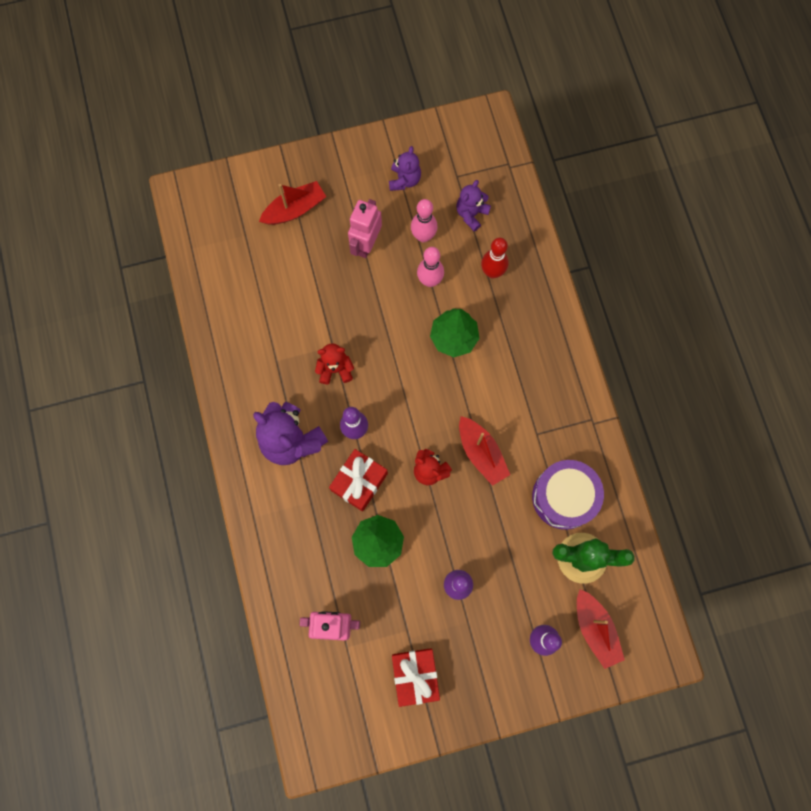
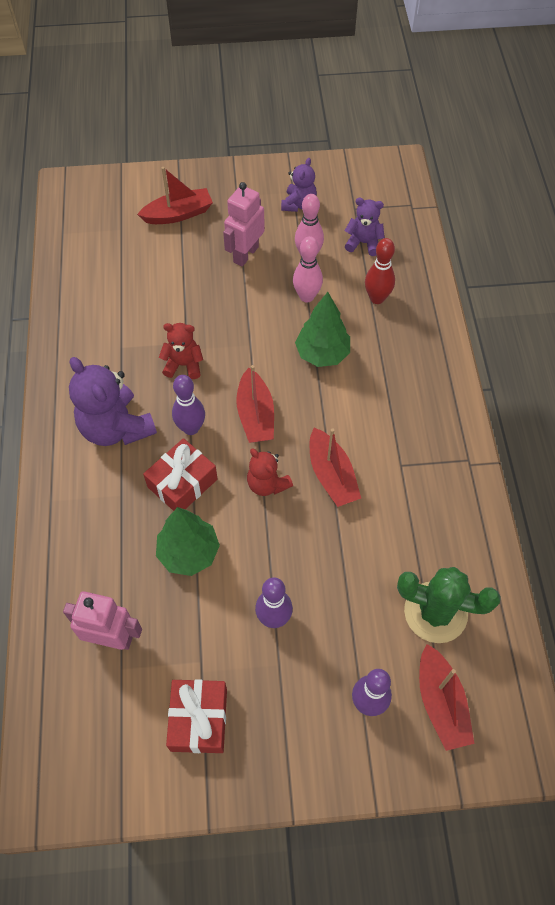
camera: 10 degrees right, 15 degrees down
(407, 407) = (255, 415): none -> red boat
(471, 214) = (363, 243): purple teddy bear -> purple teddy bear turned 60 degrees clockwise
(564, 497) = (423, 538): purple drum -> none

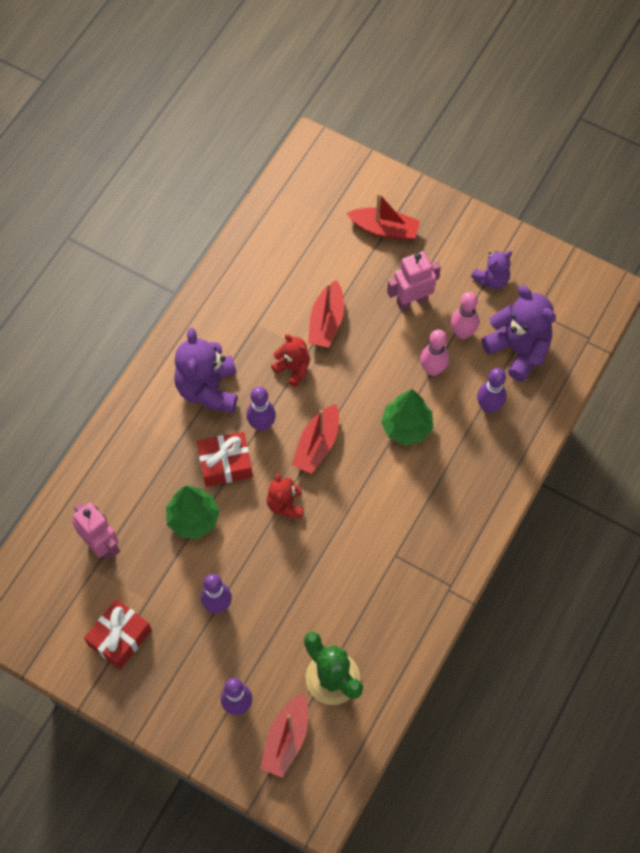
camera: 35 degrees right, 5 degrees up
(331, 475) = (337, 529): red boat -> red boat (326, 321)
(363, 243) = (518, 349): purple teddy bear -> purple teddy bear, size x1.75
(377, 298) = (489, 406): red bowling pin -> purple bowling pin

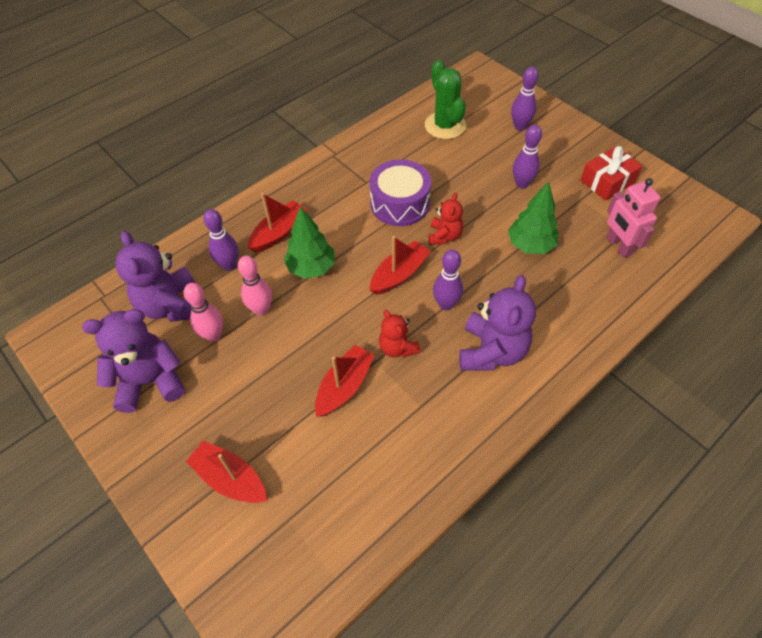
camera: 160 degrees left, 10 degrees down
(225, 464) = (490, 280): red gift -> none
(286, 739) = (489, 103): red boat -> red boat (279, 233)
(346, 535) = (400, 203): none -> purple drum
(412, 300) = (244, 383): pink robot -> none
(492, 279) = (150, 381): purple teddy bear -> purple teddy bear, size x1.75

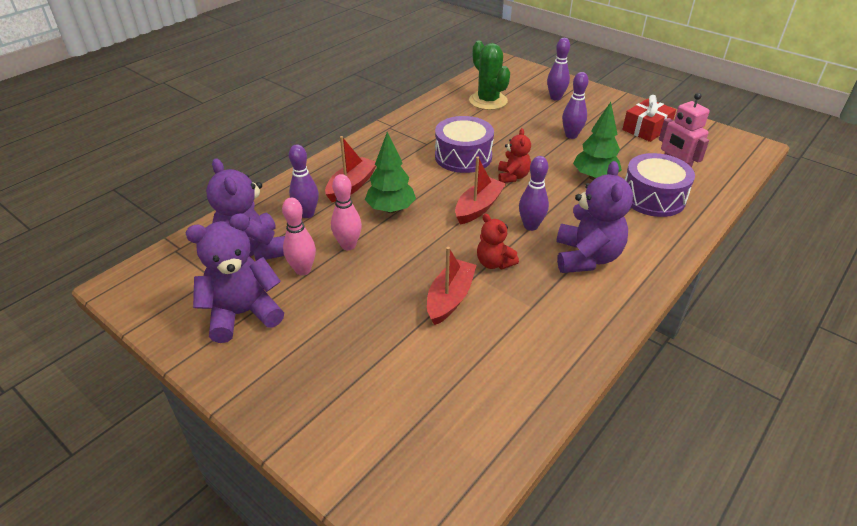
camera: 10 degrees left, 15 degrees down
(230, 479) = (349, 389): red boat -> none
(584, 280) = (653, 197): none -> purple drum

